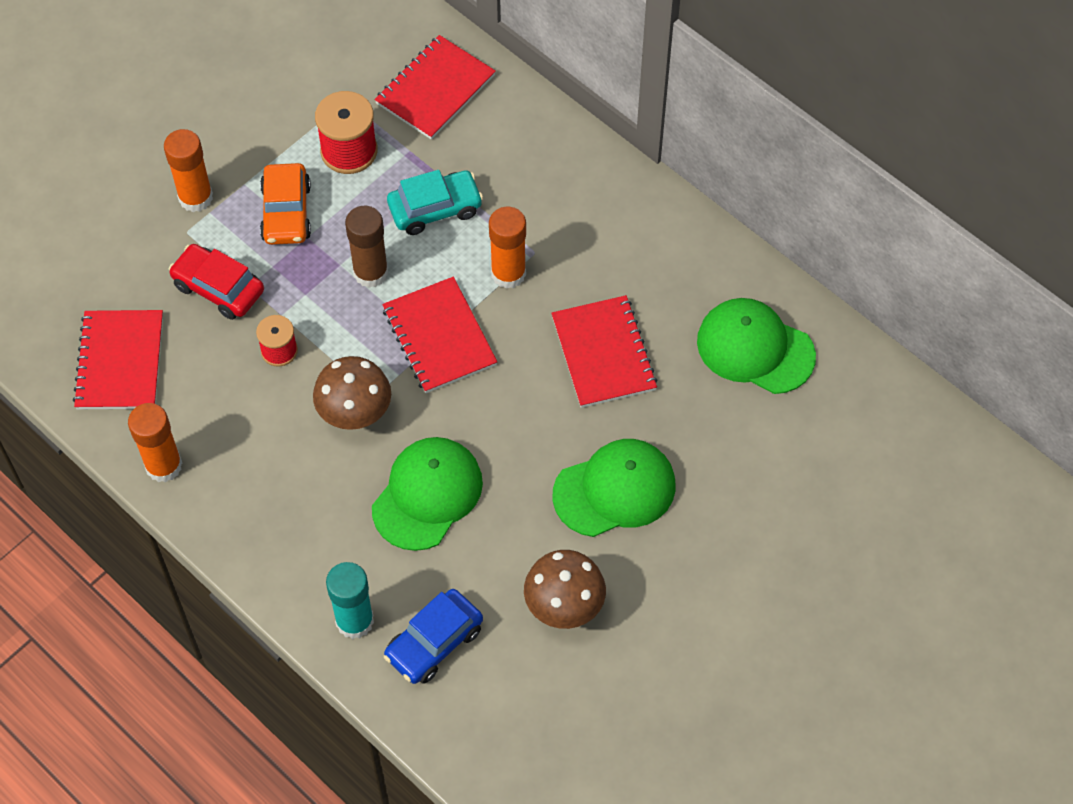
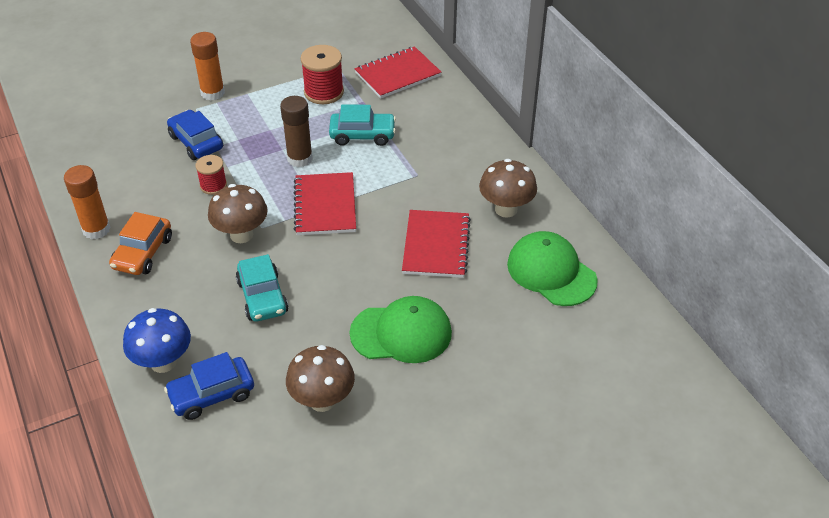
camera: 20 degrees right, 15 degrees down
(120, 362) = (108, 165): red notebook -> none
(218, 288) = (196, 142): red car -> blue car
(286, 212) = (264, 114): orange car -> orange car (143, 253)
(354, 621) = (163, 362): turquoise glue stick -> blue mushroom
(427, 495) = (262, 297): green cap -> turquoise car
(508, 273) = (392, 182): orange glue stick -> none
(666, 272) = (506, 209): none -> brown mushroom

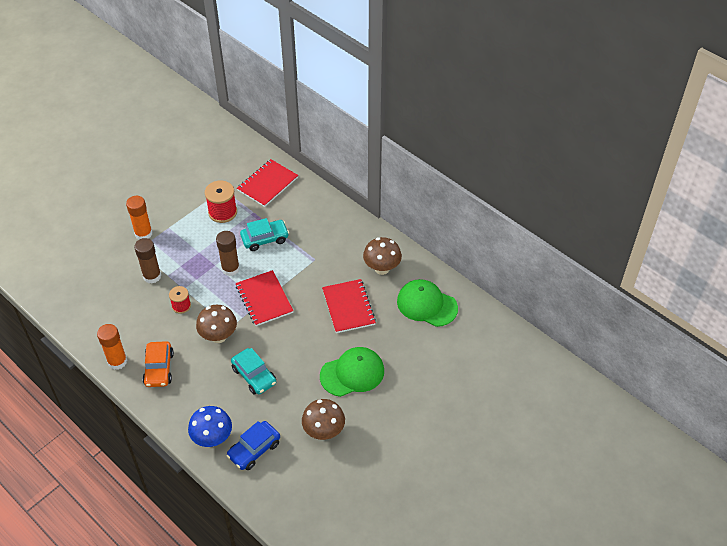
camera: 20 degrees left, 5 degrees up
(196, 142) = (152, 276): blue car -> brown glue stick

